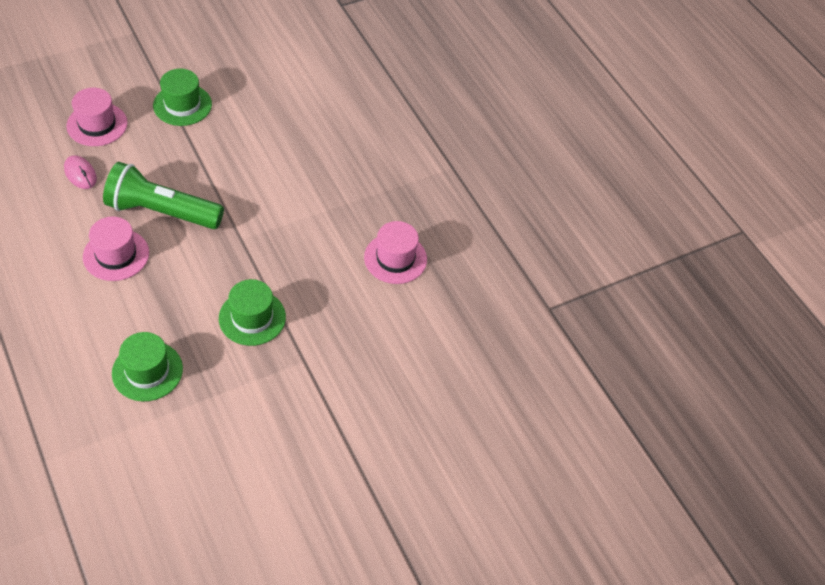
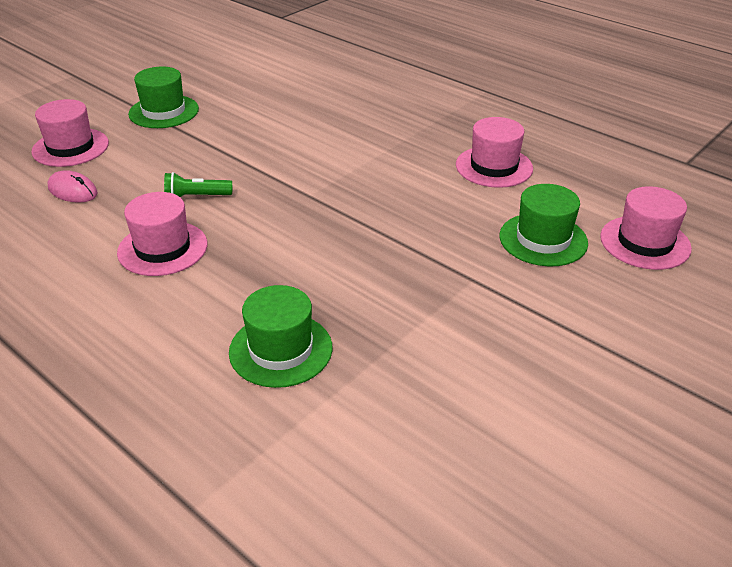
camera: 15 degrees left, 15 degrees down
(161, 211) = (196, 197): green flashlight -> green flashlight, size x0.45
(252, 317) = (377, 258): green hat -> green hat (543, 239)
(448, 374) = (645, 242): none -> pink hat

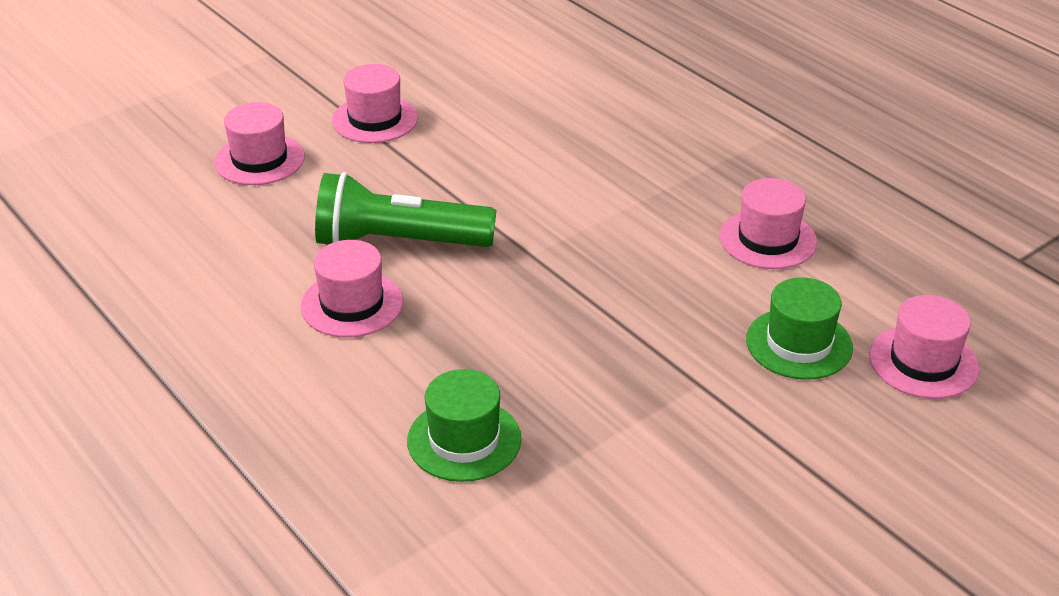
camera: 10 degrees right, 0 degrees up
(73, 191) = (258, 218): pink mouse -> none
(164, 112) = (375, 119): green hat -> pink hat
(196, 197) = (398, 242): green flashlight -> green flashlight, size x2.22

